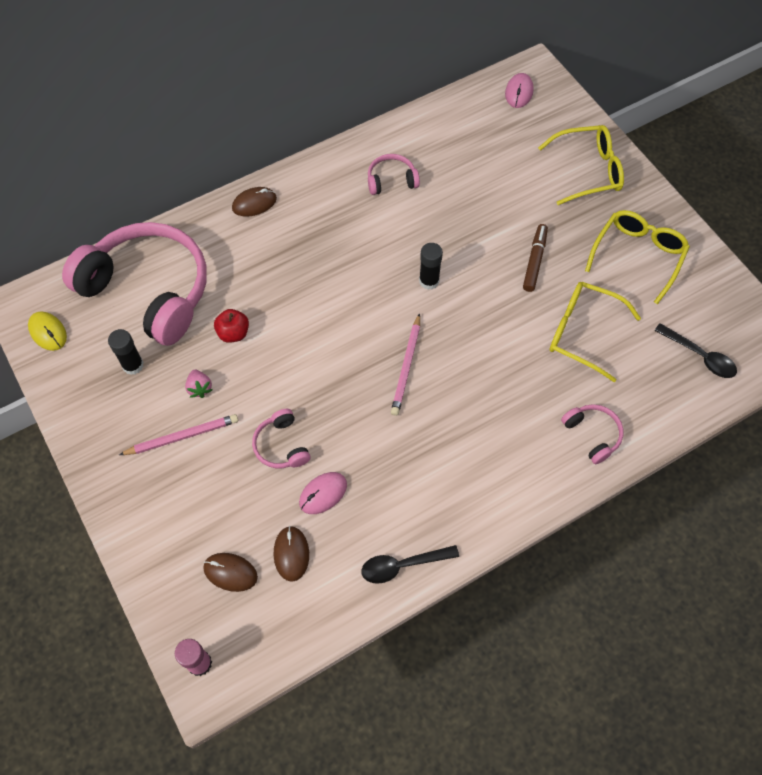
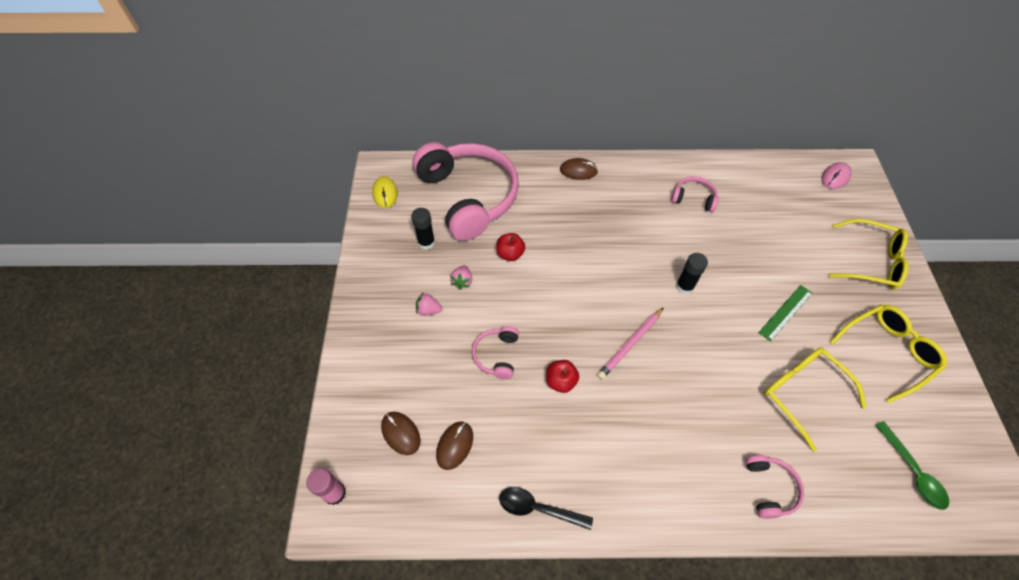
camera: 30 degrees right, 5 degrees down
(182, 437) = (428, 310): pink pencil -> pink strawberry
(323, 493) = (507, 410): pink mouse -> none
(359, 438) = (561, 381): none -> red apple
(534, 261) = (785, 312): brown marker -> green ruler
(699, 356) = (912, 471): black spoon -> green spoon

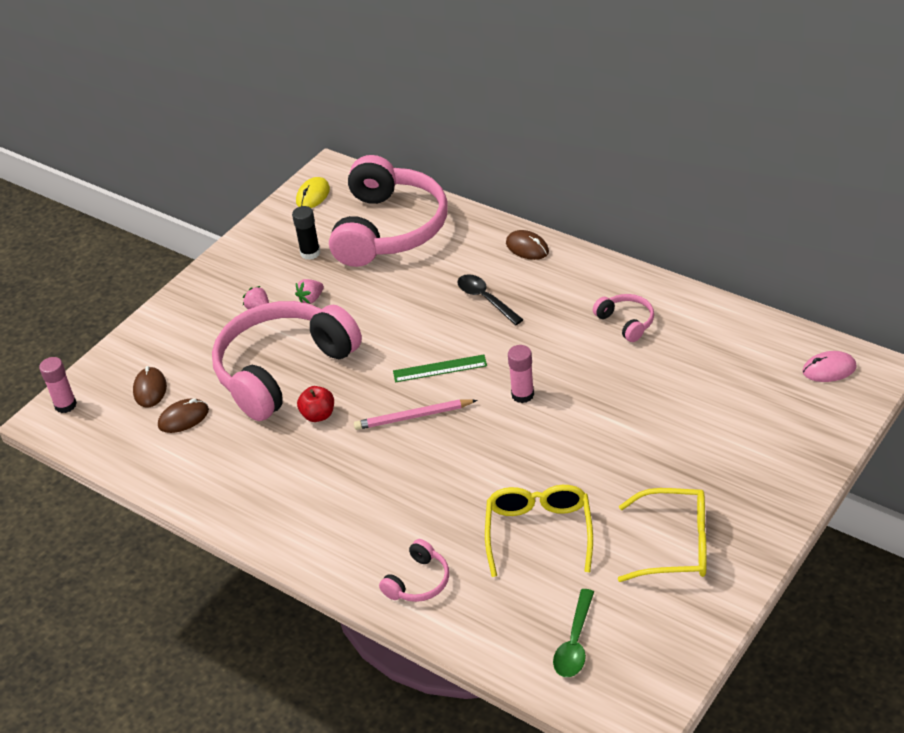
camera: 40 degrees right, 15 degrees down
(497, 355) = (283, 370): pink headphones -> pink headphones, size x2.40
(510, 254) = (378, 294): red apple -> none
(538, 508) = (206, 493): black spoon -> black spoon (485, 299)
(684, 286) = (522, 395): black glue stick -> pink glue stick
(785, 312) = (604, 463): green ruler -> green ruler (440, 368)
(869, 261) = (763, 463): yellow glasses -> none

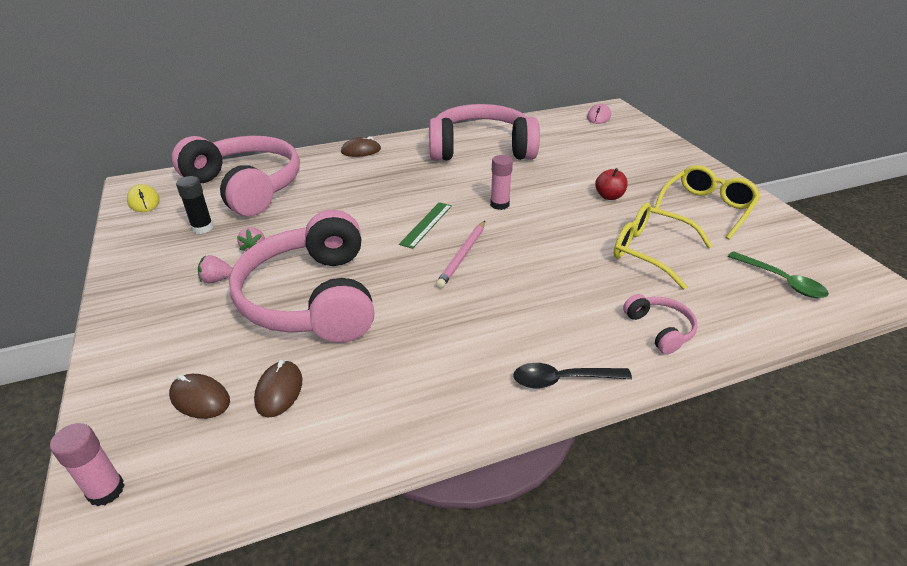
camera: 60 degrees left, 5 degrees down
(318, 415) = (396, 301): red apple -> red apple (609, 196)
(485, 299) = (384, 181): black spoon -> black spoon (563, 380)
(626, 322) = (481, 149): pink headphones -> pink headphones, size x2.40

